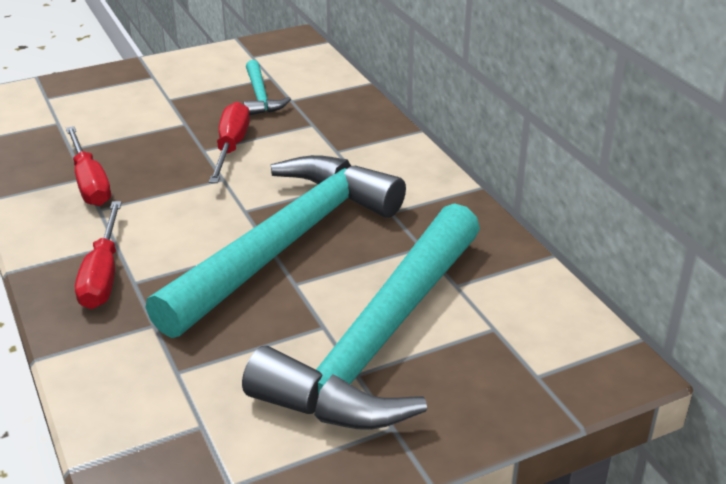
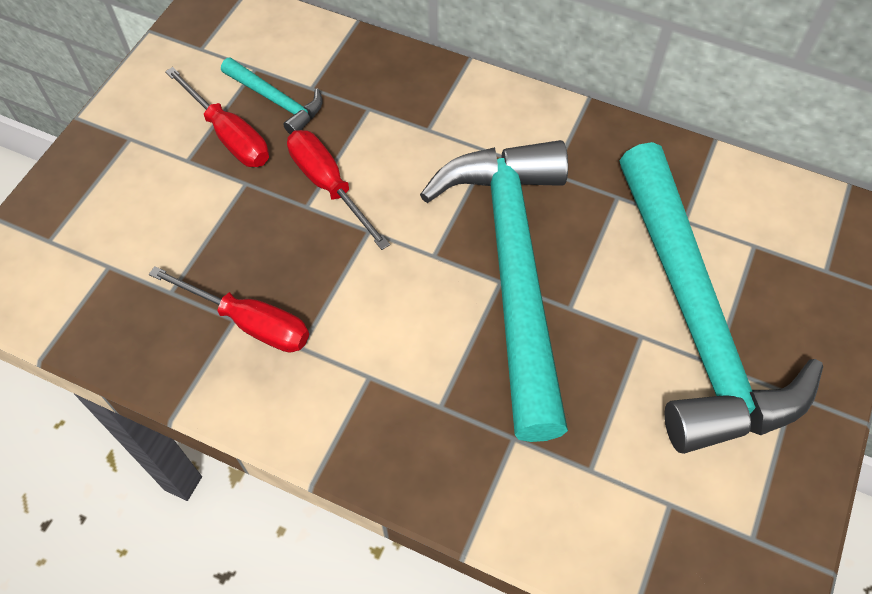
camera: 40 degrees left, 25 degrees up
(103, 275) = (404, 420): red screwdriver -> red screwdriver (229, 135)

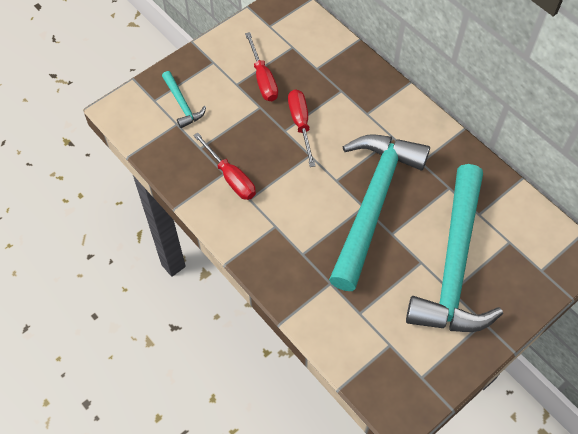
camera: 25 degrees right, 0 degrees up
(276, 101) = (295, 69): turquoise hammer -> turquoise hammer (182, 104)

